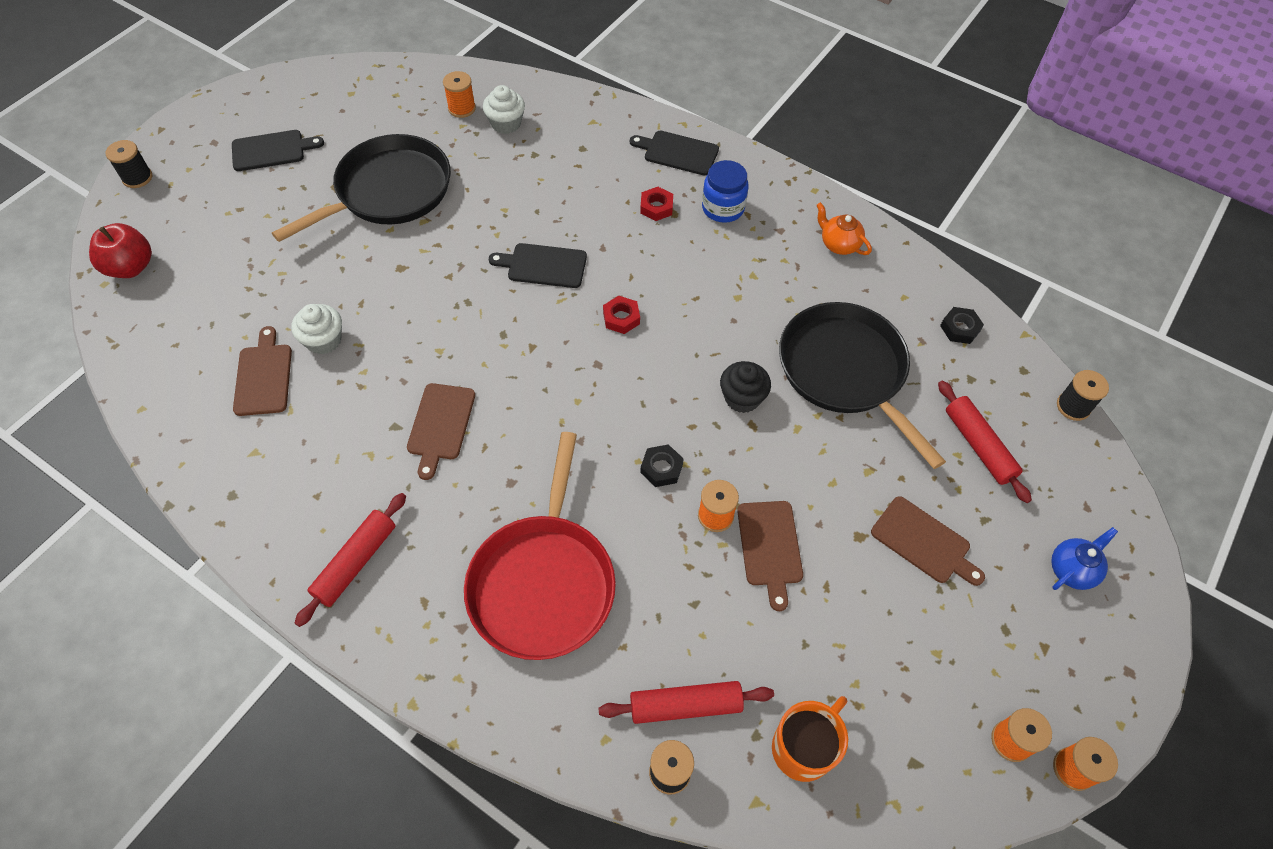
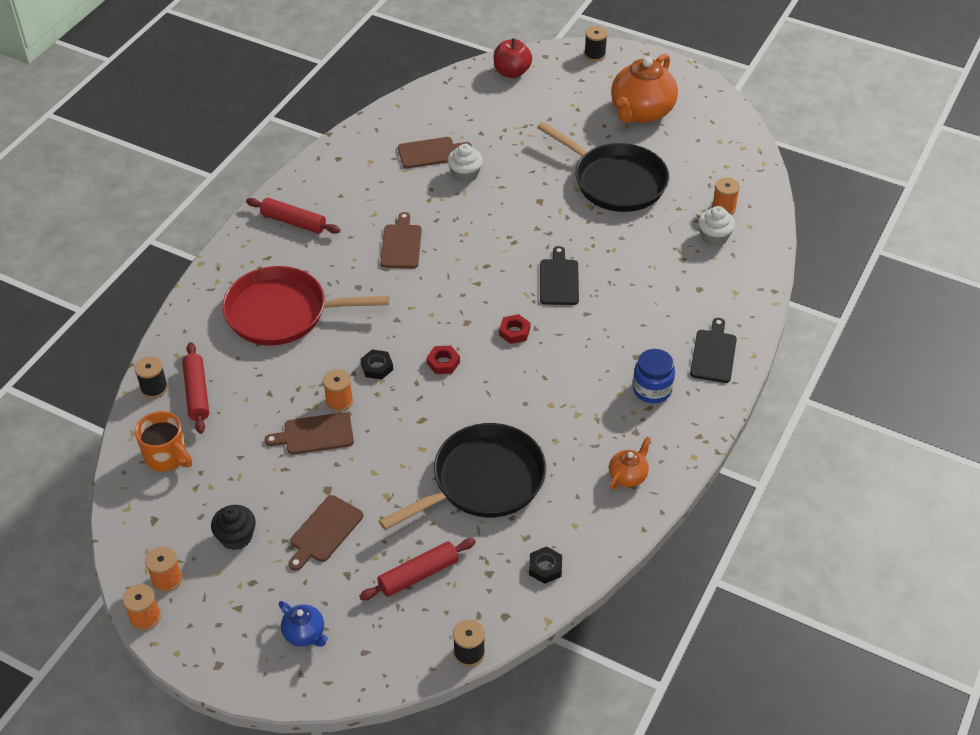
camera: 85 degrees right, 10 degrees down
(271, 150) = (641, 112): black cutting board -> orange teapot
(440, 425) = (401, 244): brown cutting board -> brown cutting board turned 90 degrees clockwise
(656, 207) = (641, 344): red nut -> red nut (443, 362)
(742, 398) = (447, 412): black cupcake -> black cupcake (236, 537)

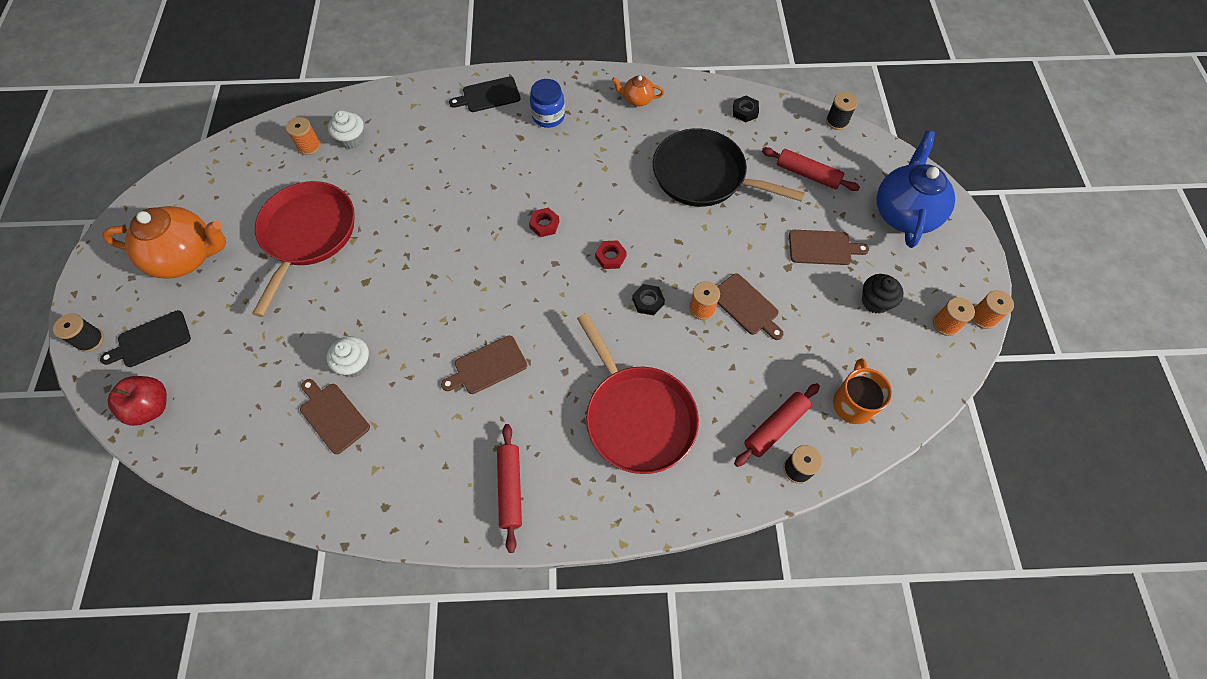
camera: 120 degrees left, 15 degrees up
(305, 634) = (904, 213): blue teapot -> blue teapot, size x2.10
(559, 280) = (464, 221): black cutting board -> black cutting board (151, 340)
(616, 181) = (307, 234): black pan -> red pan

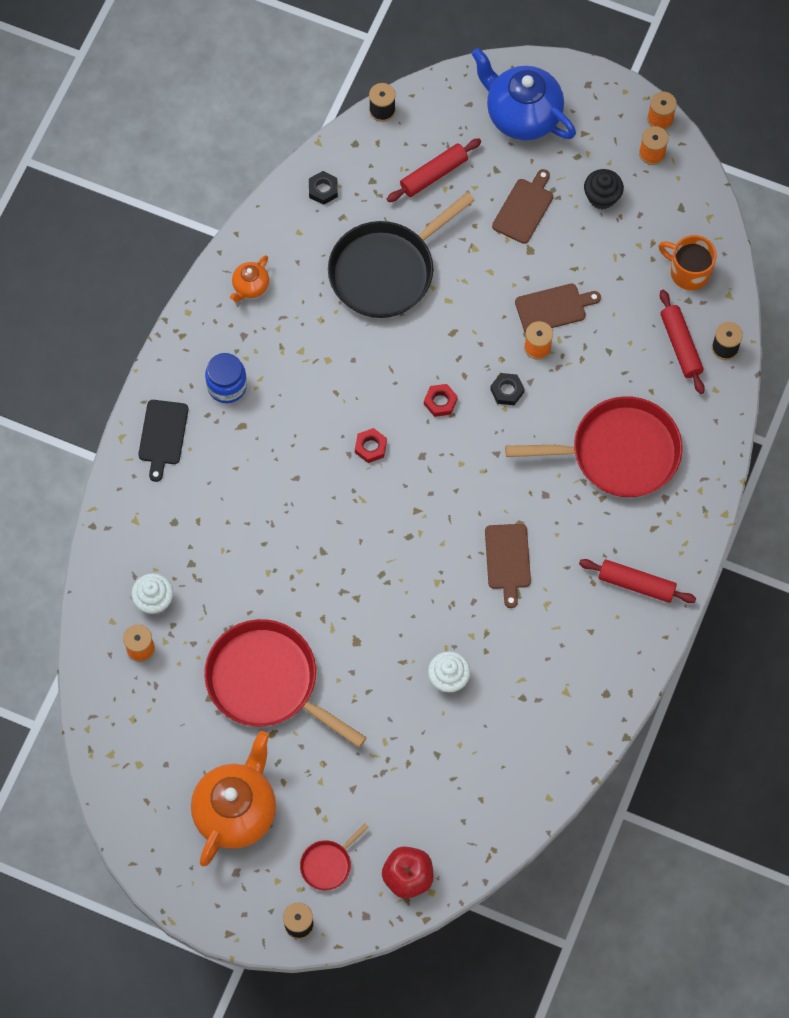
camera: 65 degrees left, 5 degrees up
(151, 340) = (328, 864): black cutting board -> red pan
(333, 416) = (495, 713): brown cutting board -> none

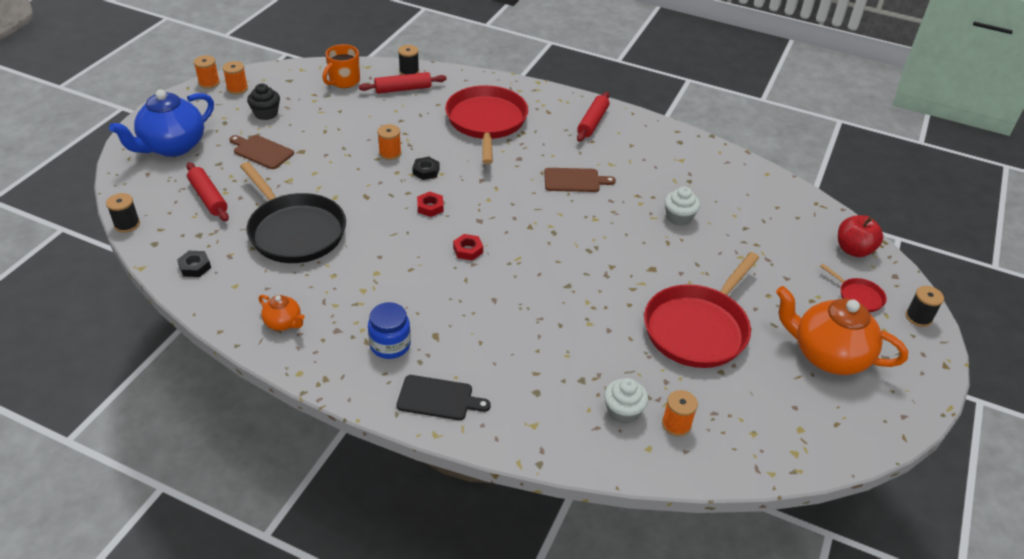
camera: 90 degrees left, 25 degrees down
(553, 308) = (357, 143): brown cutting board -> none

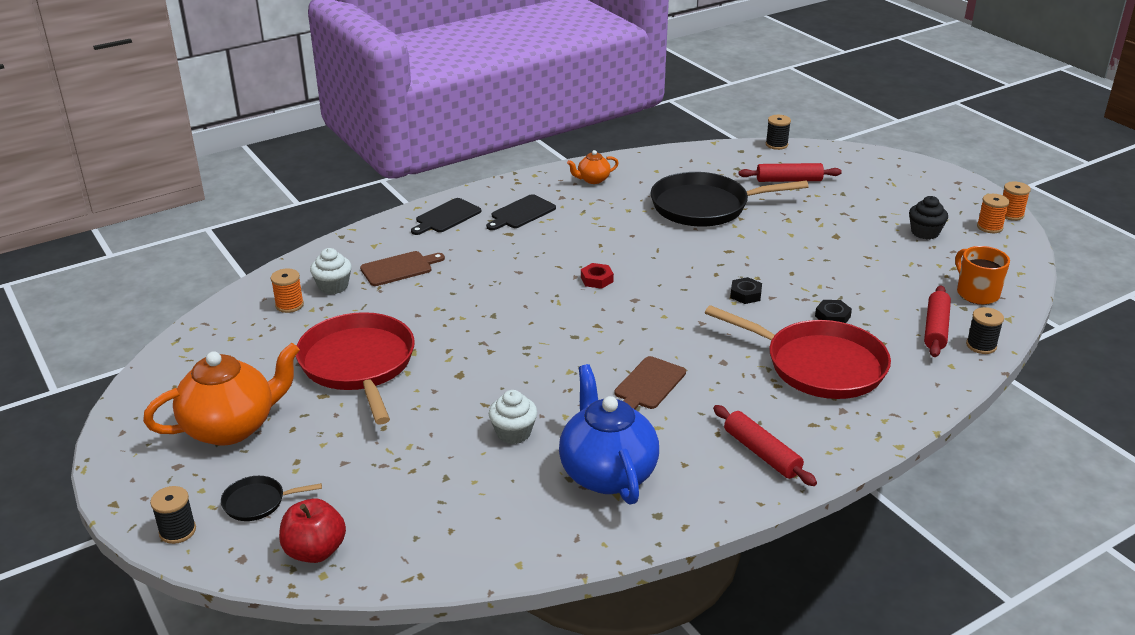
camera: 125 degrees right, 10 degrees down
(173, 146) = (888, 178): blue teapot -> blue teapot (607, 473)
(195, 267) = (695, 160): black nut -> black nut (832, 316)
(261, 151) = (849, 216): brown cutting board -> brown cutting board (399, 268)
(390, 153) = (796, 283): orange spool -> none
(390, 345) = (521, 213): blue jar -> black cutting board
(430, 207) = (681, 279): red nut -> none
(858, 296) = (257, 502): red pan -> black pan

